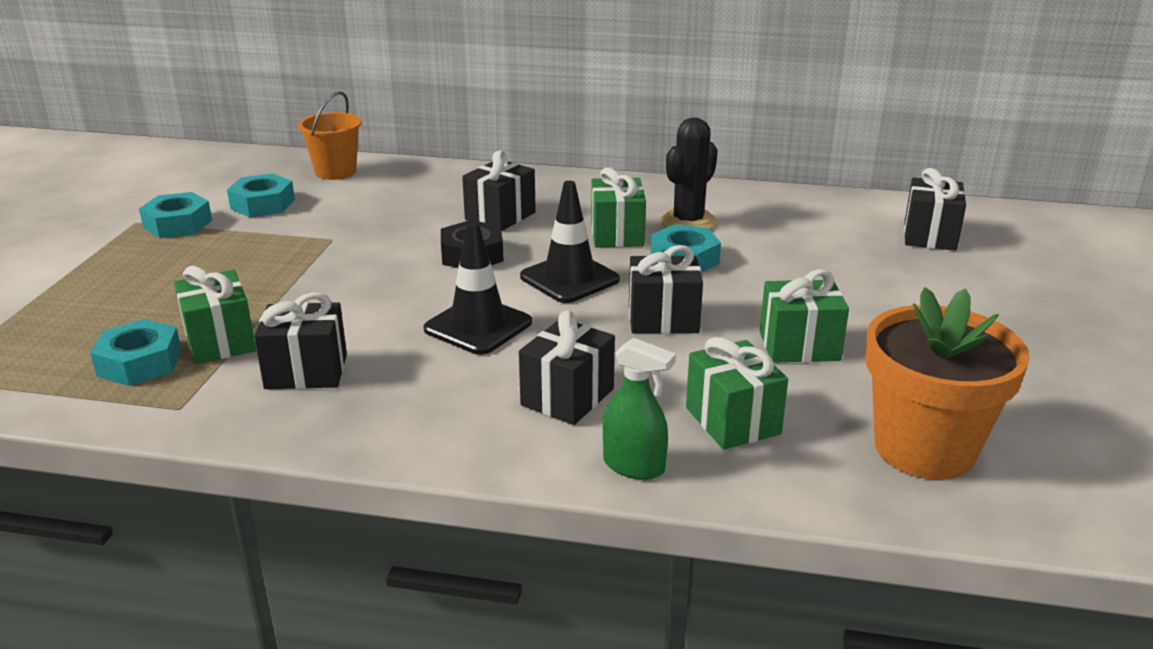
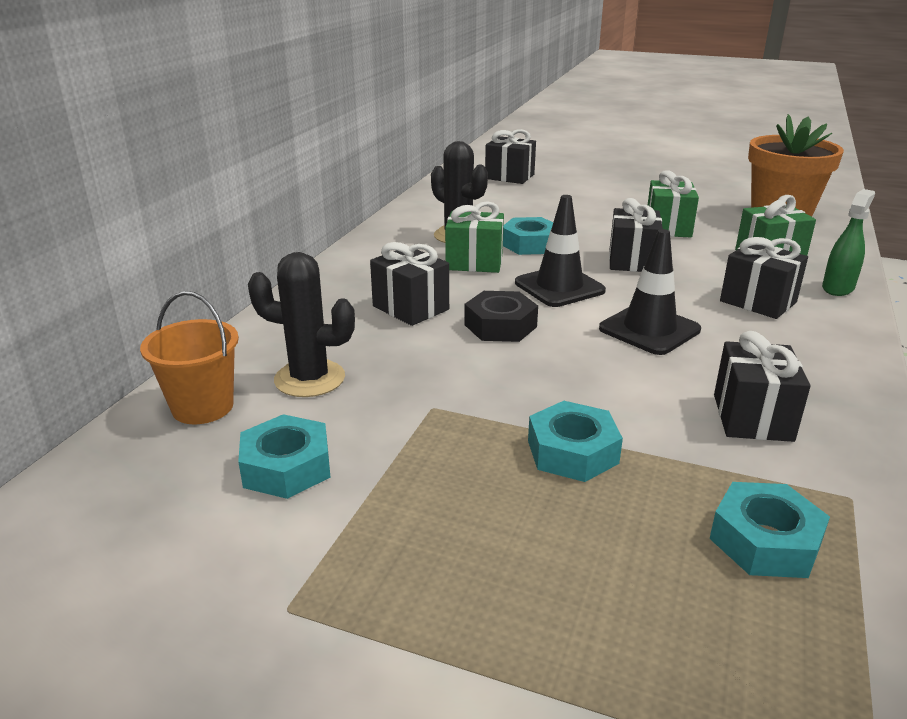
camera: 80 degrees left, 0 degrees up
(178, 224) = (322, 552): turquoise nut -> turquoise nut (572, 452)
(220, 341) = (700, 478): green gift -> none
(373, 195) = (309, 379): none -> black cactus

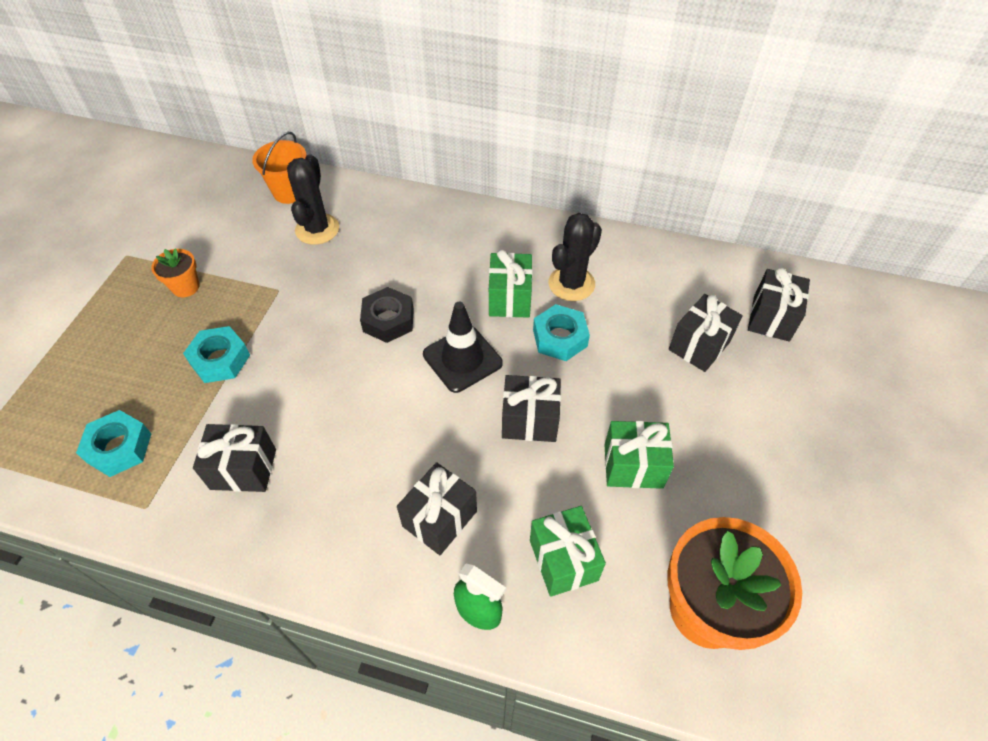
camera: 85 degrees right, 25 degrees up
(286, 467) = (227, 236): turquoise nut -> none
(406, 505) = (185, 287): none -> orange flower pot
(411, 308) = (417, 266): black gift -> black gift (699, 345)
(649, 329) = (381, 419): black traffic cone -> none

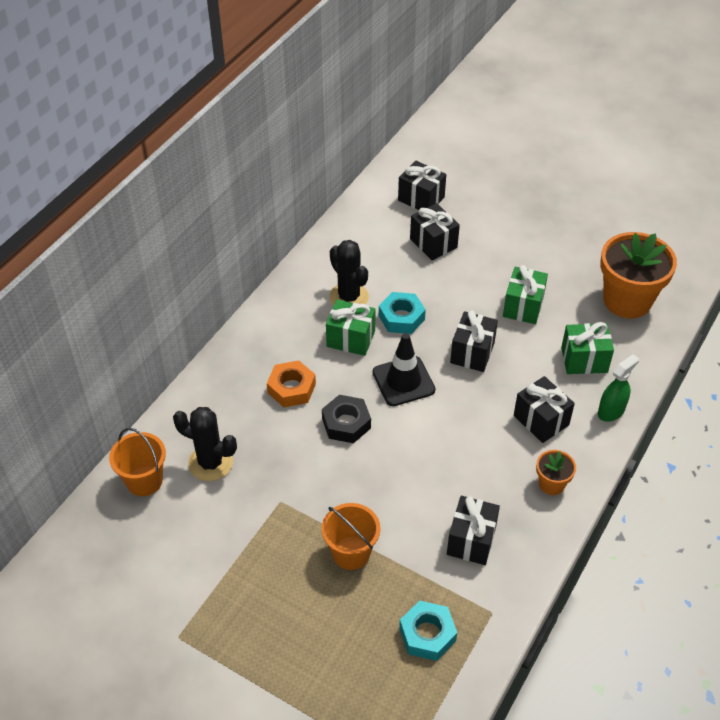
camera: 75 degrees left, 5 degrees down
(185, 287) = (248, 580): orange flower pot -> orange flower pot (551, 484)
(220, 359) = (351, 553): turquoise nut -> orange bucket
(424, 265) = (291, 388): none -> orange nut

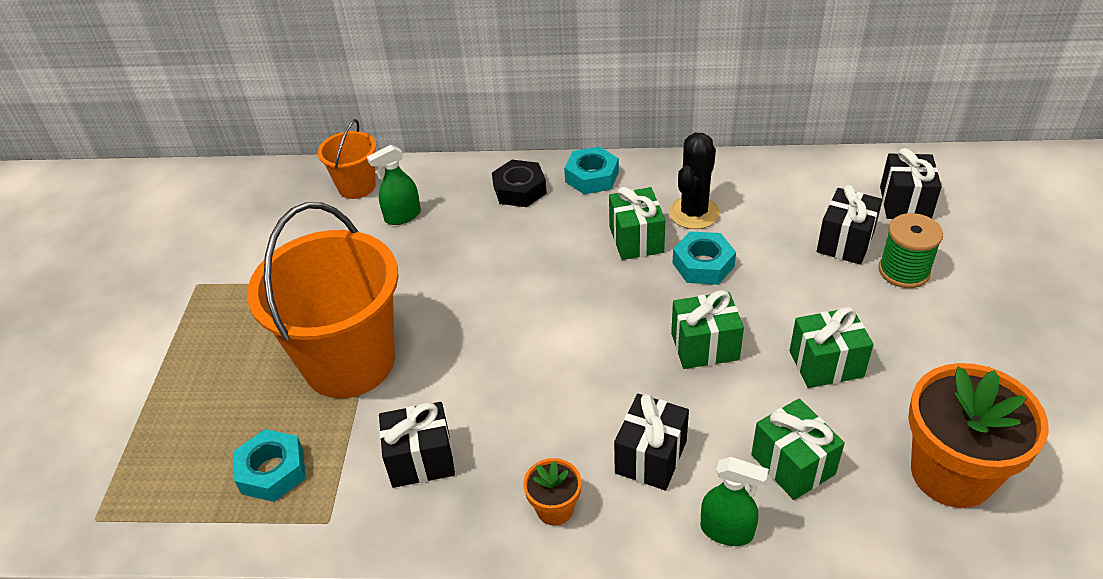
camera: 65 degrees right, 5 degrees down
(210, 463) = (402, 216): black cactus -> green spray bottle
(264, 331) = (592, 177): none -> turquoise nut
(291, 388) = (533, 227): orange nut -> none
(346, 423) = (517, 286): black nut -> black nut (520, 190)
(351, 553) = (349, 362): orange bucket -> orange bucket, size x2.01
(403, 381) = (611, 305): black traffic cone -> none
(472, 353) = (704, 346): black gift -> green gift
(476, 233) = (903, 271): none -> green spool

